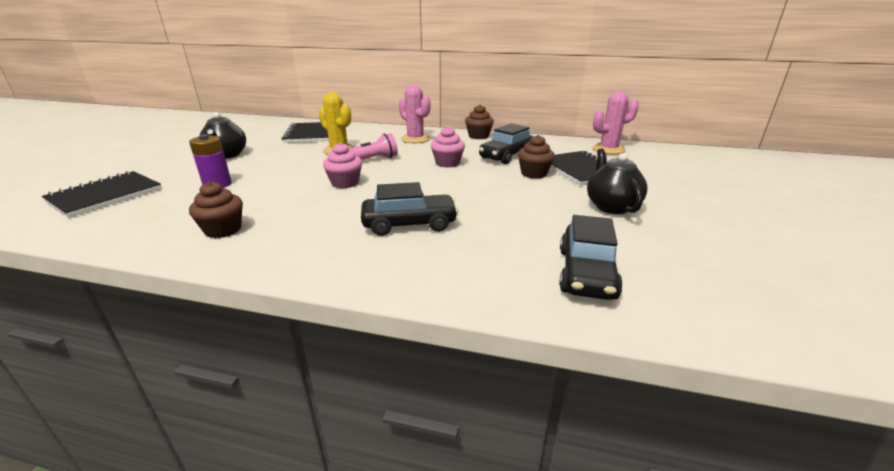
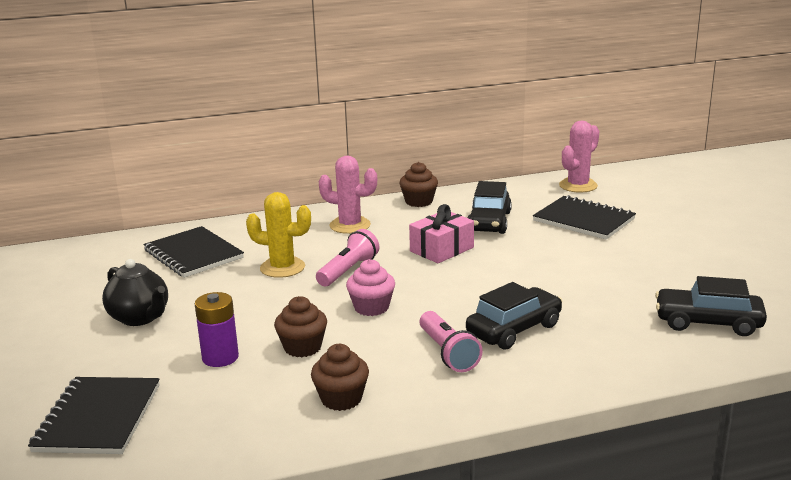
camera: 30 degrees left, 5 degrees down
(337, 224) = (448, 353): none -> pink flashlight
(447, 163) = (441, 249): pink cupcake -> pink gift
(534, 173) = (547, 238): brown cupcake -> brown cupcake (302, 347)
(586, 273) = (708, 322): black car -> black car turned 120 degrees clockwise
(611, 206) = (656, 255): black teapot -> none

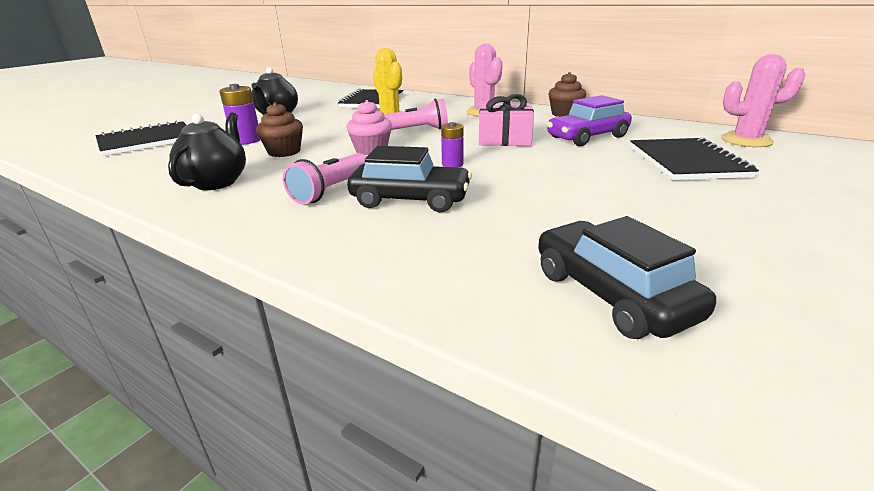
camera: 50 degrees right, 5 degrees up
(341, 399) = (217, 182): brown cupcake -> black teapot
(465, 289) = (452, 164): none -> purple battery
(489, 222) = (587, 137): black car -> purple car

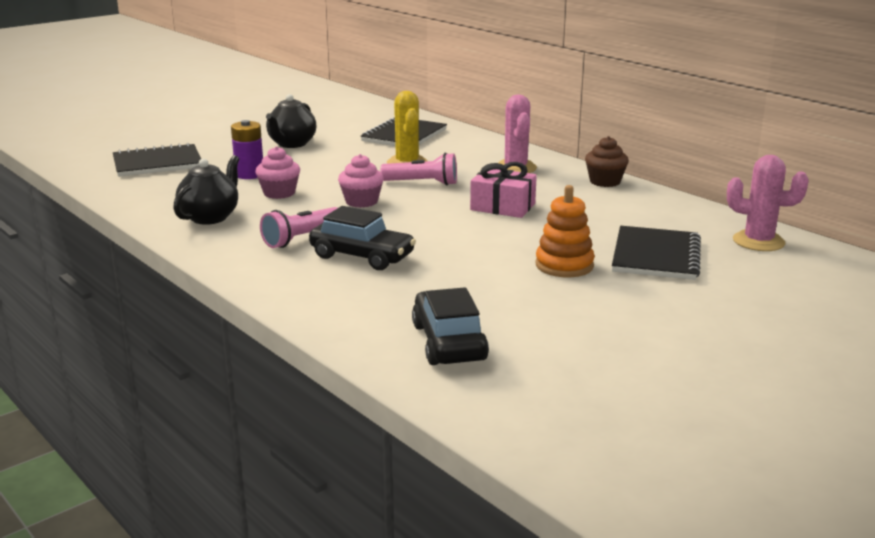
camera: 15 degrees right, 5 degrees down
(284, 152) = (279, 193): brown cupcake -> pink cupcake
(452, 164) = (426, 227): purple battery -> none
(587, 137) = (592, 215): purple car -> none
(621, 181) = (564, 265): none -> orange stacking toy

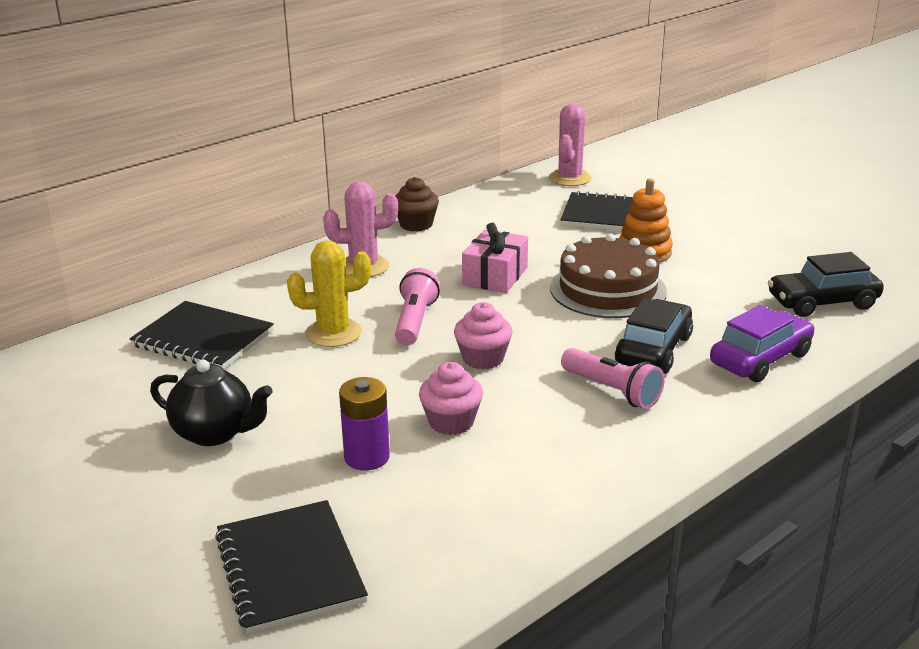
camera: 90 degrees left, 5 degrees up
(210, 217) = (551, 469): black teapot -> none
(335, 297) = (760, 359): none -> purple car
(478, 246) = (608, 289): none -> brown cake

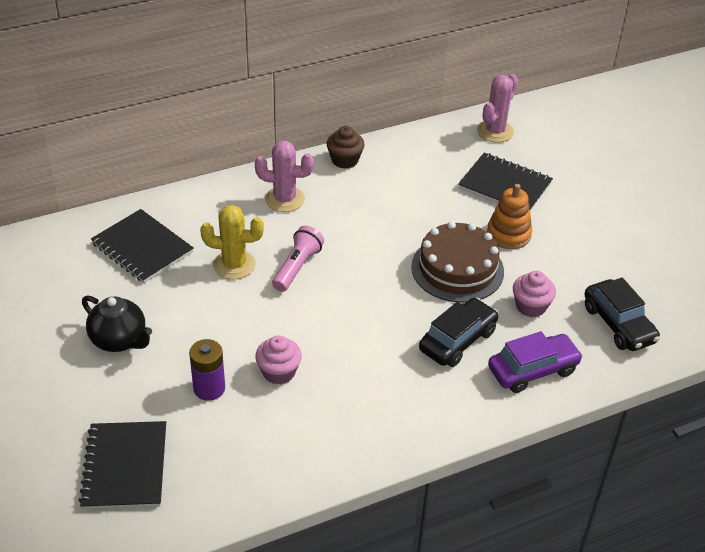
camera: 15 degrees right, 15 degrees up
(483, 358) = (329, 317): pink cupcake -> pink cupcake (530, 306)
(495, 276) = (378, 233): pink gift -> none
(612, 391) = (405, 373): pink flashlight -> none
(822, 302) = (618, 324): black car -> black car turned 120 degrees counterclockwise

